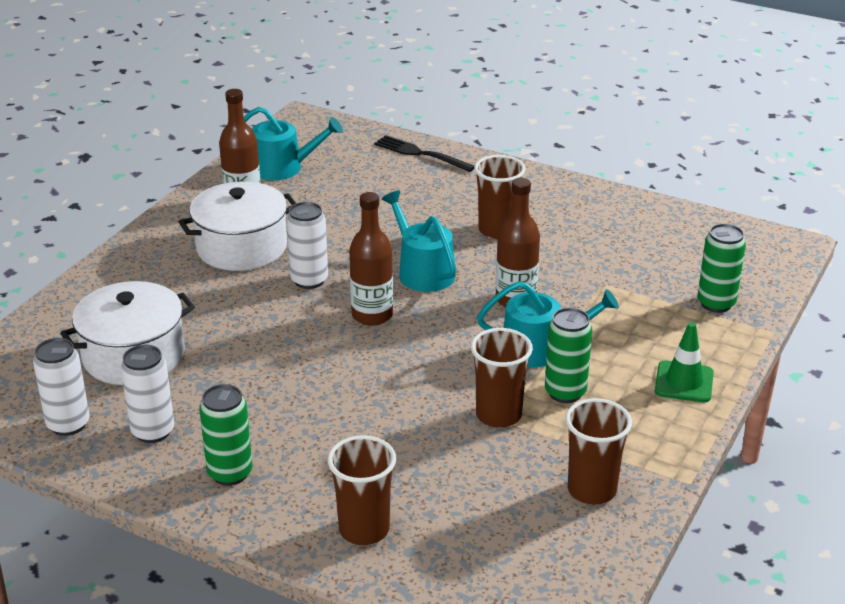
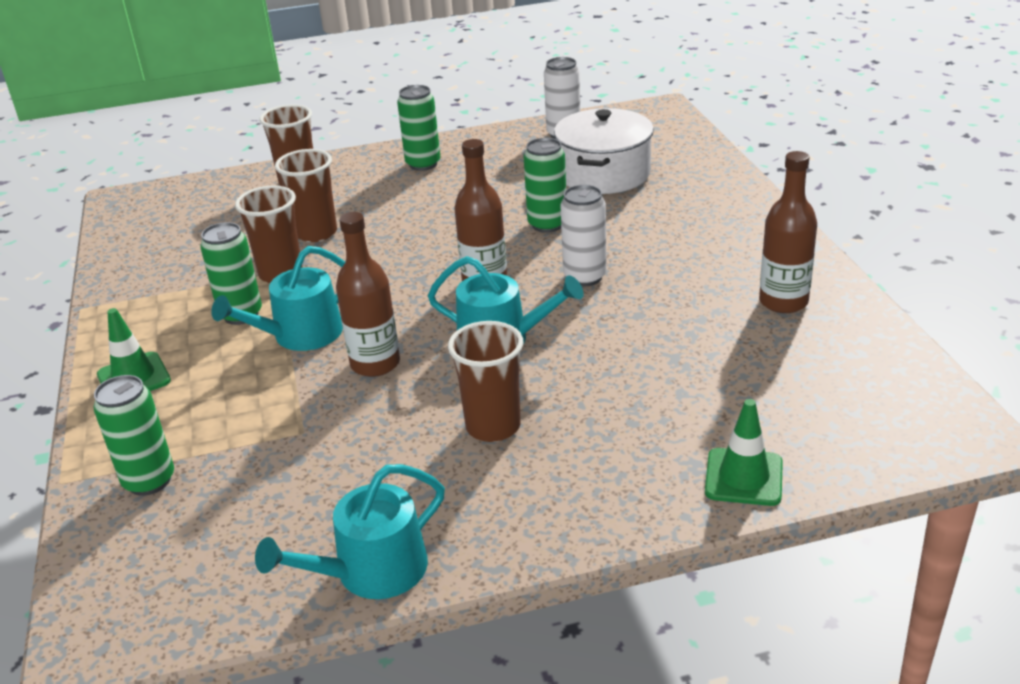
camera: 140 degrees right, 0 degrees up
(153, 431) = (507, 155): white can -> none
(241, 247) = (694, 268): white pot -> none
(257, 335) = (547, 224): none -> green can
(283, 168) = (836, 358): turquoise watering can -> turquoise watering can (371, 571)
(420, 154) = (743, 477): black fork -> green traffic cone
(591, 490) = (159, 268): brown cup -> brown cup (316, 233)

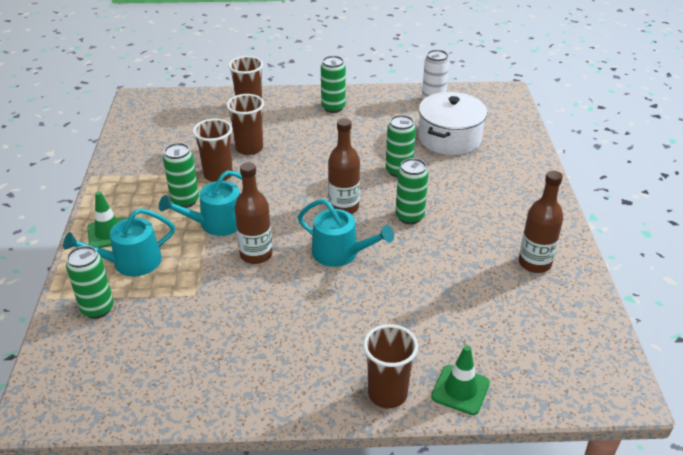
camera: 10 degrees right, 5 degrees up
(371, 571) = (208, 402): turquoise watering can -> turquoise watering can (131, 262)
(493, 427) = (314, 317): brown cup -> brown cup (387, 394)
(585, 277) = (409, 217): white can -> green can

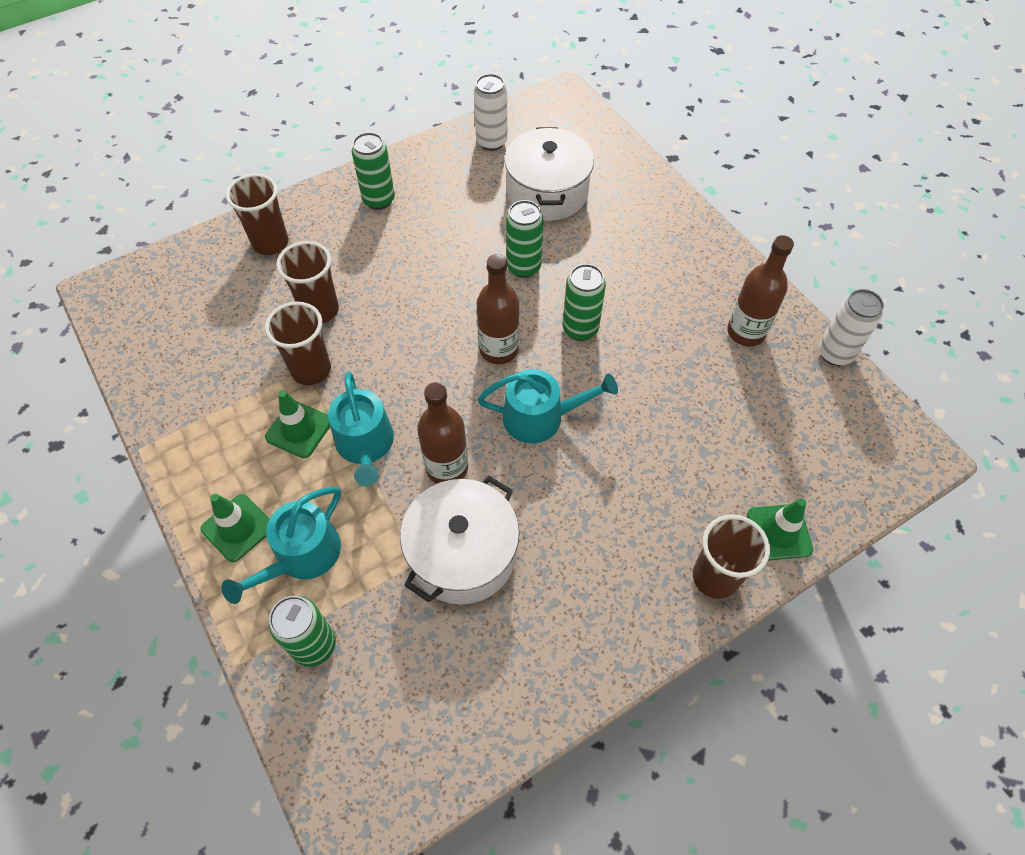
camera: 30 degrees left, 20 degrees up
(185, 201) = (299, 429): green can -> green traffic cone
(216, 223) = (365, 445): turquoise watering can -> turquoise watering can turned 45 degrees counterclockwise
(226, 303) = (462, 554): none -> white pot
(599, 303) = (835, 353): none -> white can

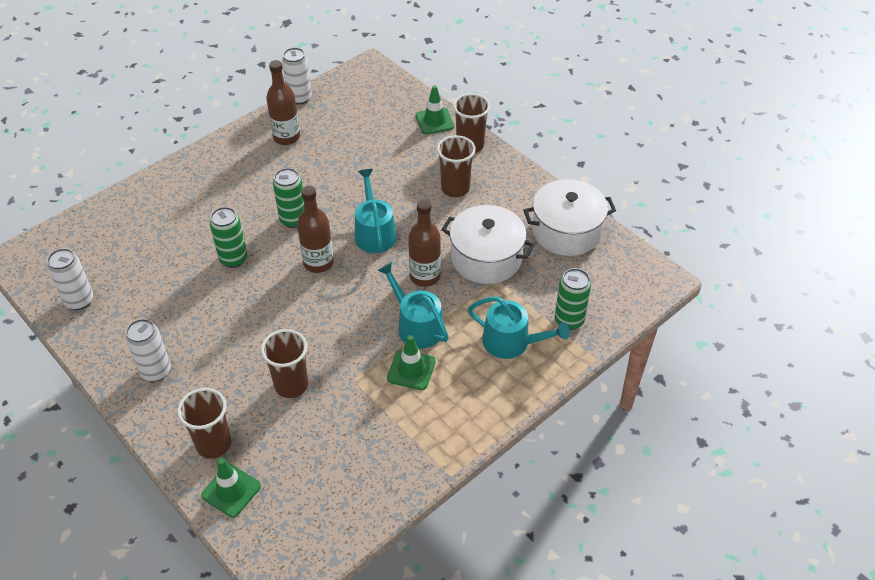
camera: 100 degrees left, 10 degrees down
(237, 528) = (501, 386): green traffic cone -> green traffic cone (231, 491)
(311, 370) = (354, 376): brown cup -> brown cup (455, 188)
(365, 445) = (416, 325): turquoise watering can -> turquoise watering can turned 105 degrees counterclockwise
(379, 200) = (156, 371): green can -> white can
(547, 192) = (147, 254): white pot -> white pot (566, 231)

